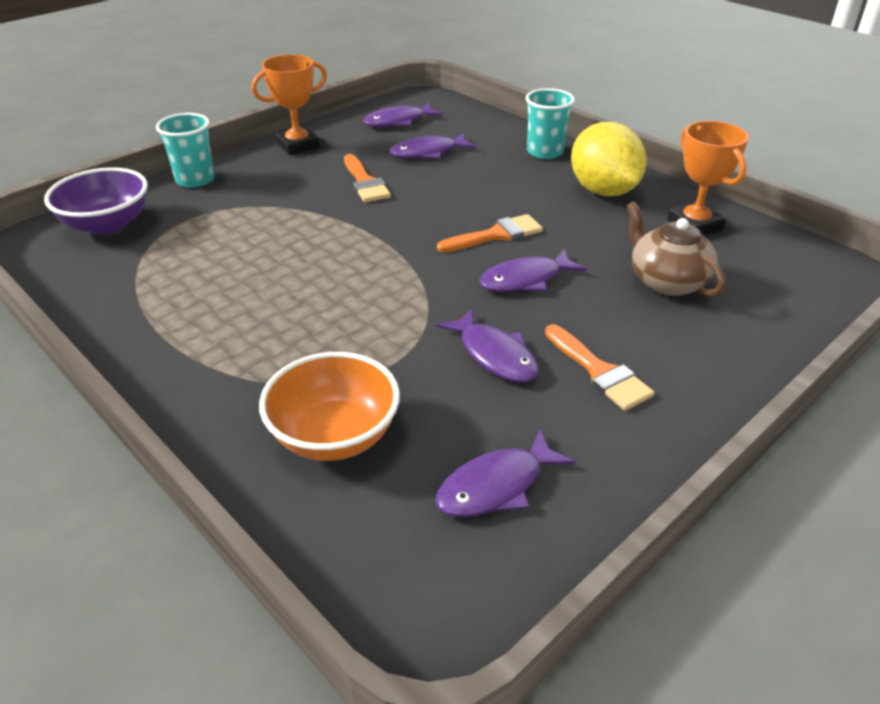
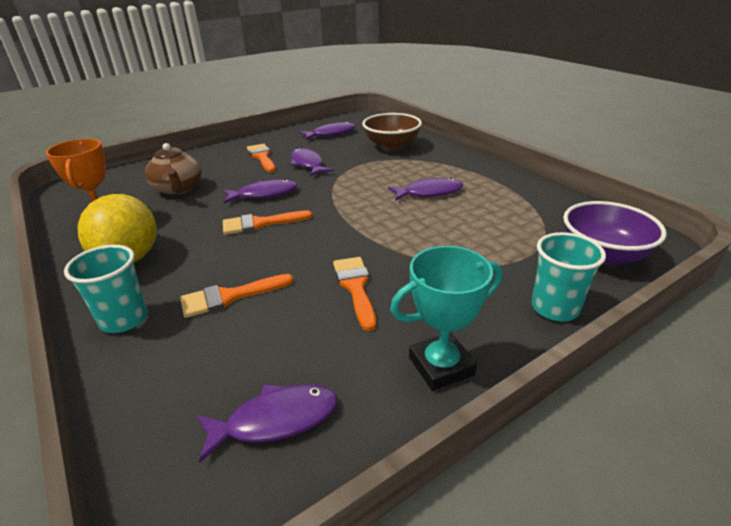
camera: 170 degrees left, 5 degrees down
(298, 145) = (441, 366): orange trophy -> turquoise trophy
(335, 436) = (391, 145): orange bowl -> brown bowl
(428, 152) = (265, 332): purple fish -> purple fish (429, 192)
(473, 169) = (230, 297): none -> orange brush

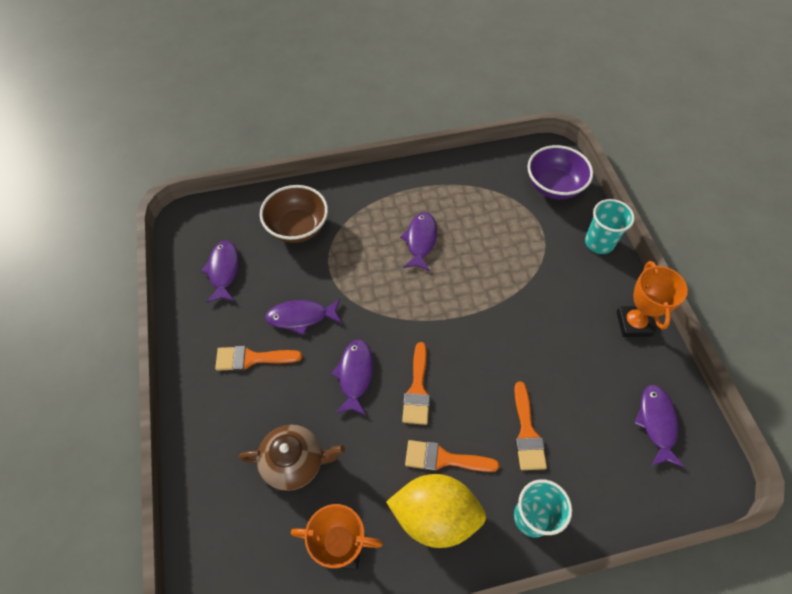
camera: 70 degrees left, 25 degrees up
(355, 287) = (543, 343): orange brush -> orange brush (444, 459)
(441, 366) = (633, 323): turquoise trophy -> orange trophy

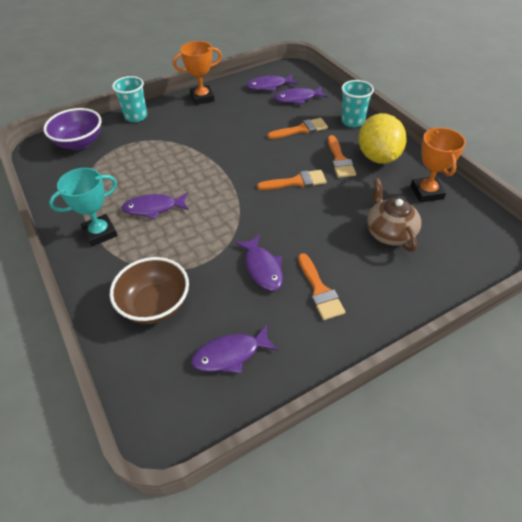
camera: 105 degrees left, 10 degrees down
(355, 375) = (301, 217): purple fish -> purple fish (297, 98)
(400, 196) = (100, 233): none -> turquoise trophy

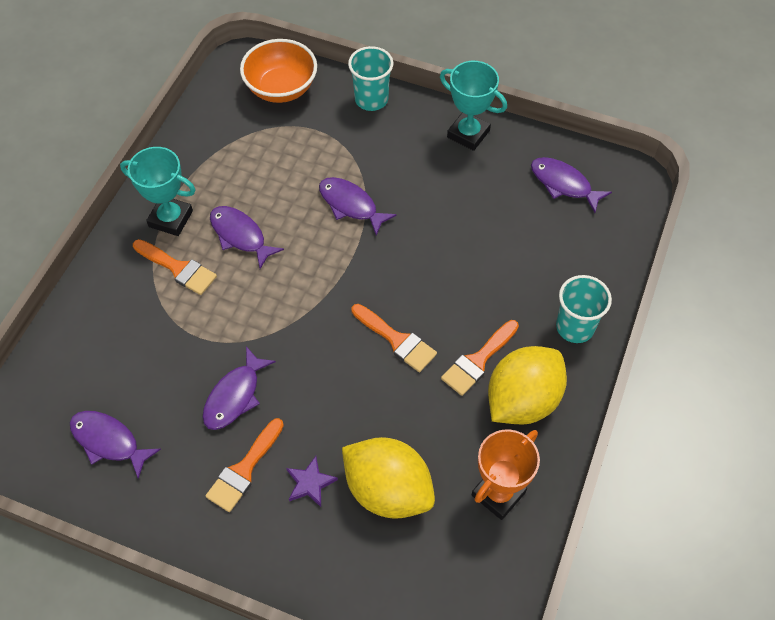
camera: 50 degrees right, 10 degrees up
(79, 143) = (281, 88): purple bowl -> orange bowl
(155, 305) = (119, 337): brown bowl -> none
(202, 98) = (468, 134): orange trophy -> turquoise trophy
(297, 98) = (566, 234): purple fish -> purple fish (351, 205)
(301, 129) = (502, 281): orange brush -> orange brush (178, 268)
(356, 264) = (310, 483): none -> purple star
(389, 233) = (388, 490): brown teapot -> yellow lemon

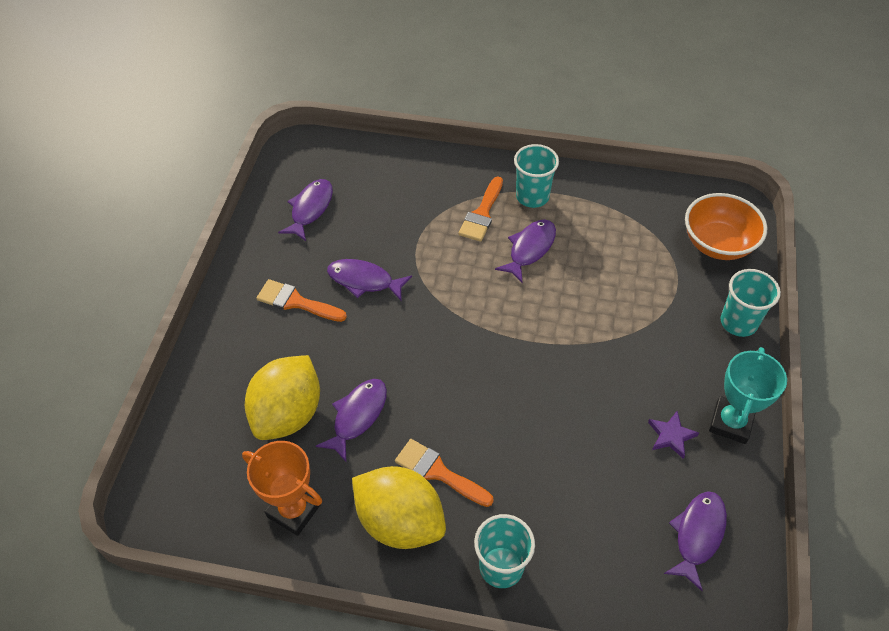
camera: 80 degrees right, 5 degrees down
(170, 219) = (532, 196): turquoise trophy -> turquoise cup
(310, 483) = (289, 352): purple star -> purple star (671, 436)
(351, 205) = (594, 328): purple fish -> purple fish (358, 416)
(397, 340) = (446, 395): orange brush -> none

